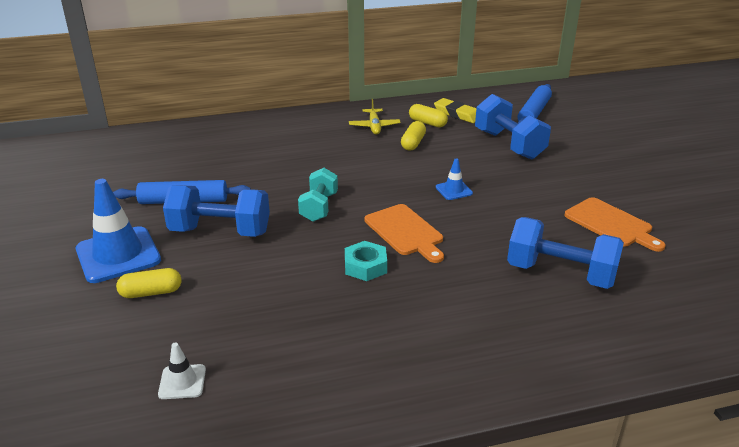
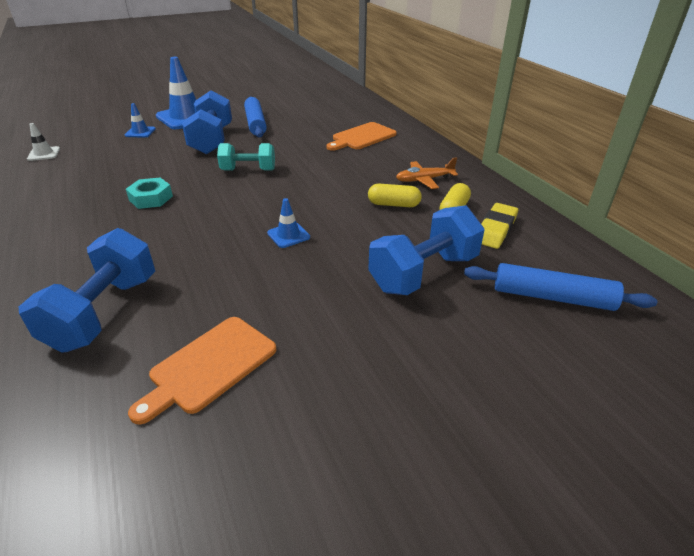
camera: 80 degrees right, 5 degrees up
(151, 292) = (140, 132): yellow capsule -> blue traffic cone
(374, 126) = (424, 180): yellow plane -> orange plane
(405, 232) = (204, 212): orange cutting board -> orange cutting board (362, 137)

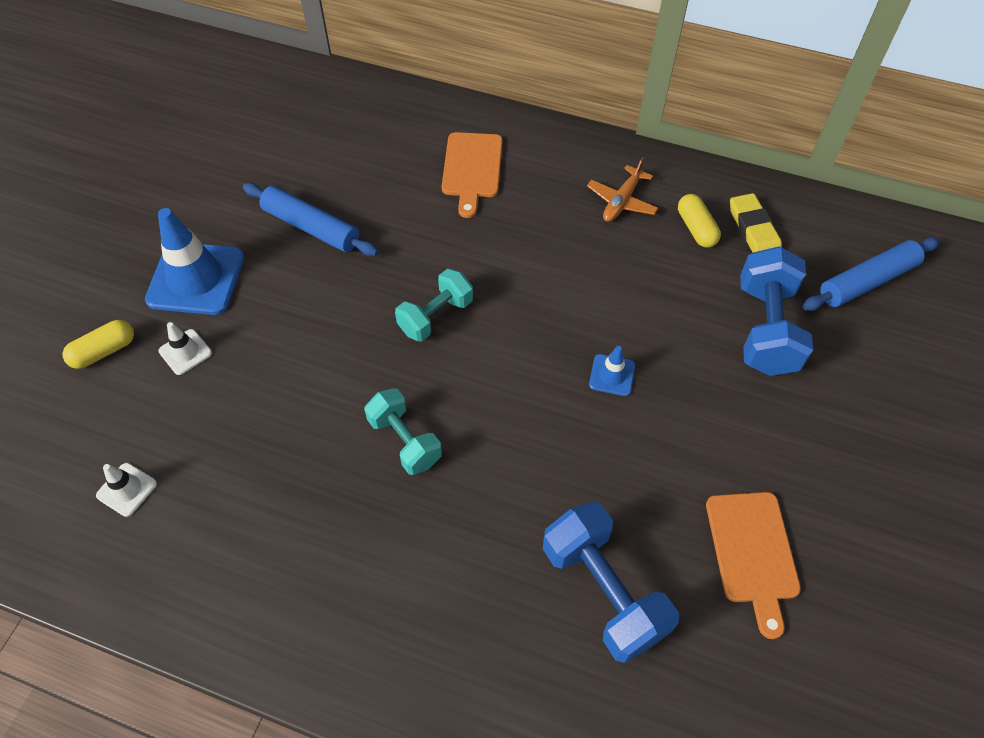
camera: 45 degrees left, 20 degrees up
(140, 132) = (185, 352): blue traffic cone -> white traffic cone
(151, 198) = (405, 441): turquoise nut -> turquoise dumbbell
(212, 140) = (309, 298): blue dumbbell -> none
(393, 204) = (641, 260): yellow capsule -> yellow capsule (104, 351)

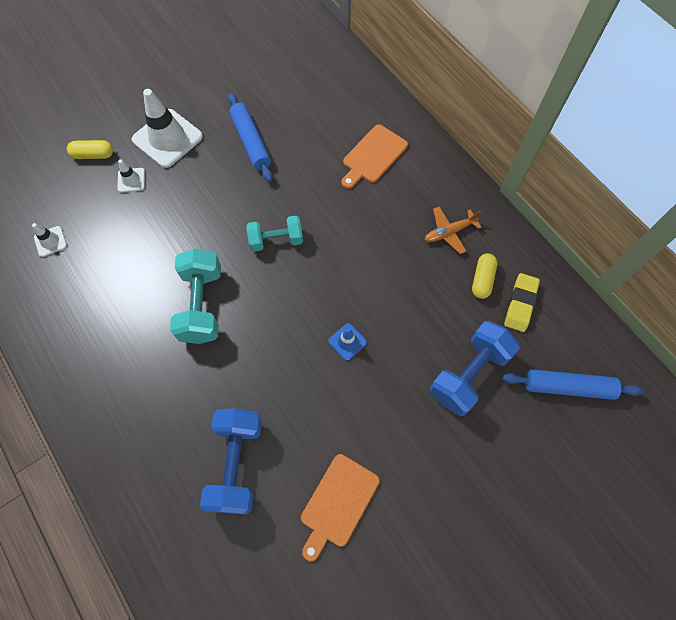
camera: 35 degrees right, 10 degrees up
(196, 279) = (167, 138): blue traffic cone -> white traffic cone
(405, 441) = (202, 305): turquoise dumbbell -> turquoise dumbbell, size x1.54

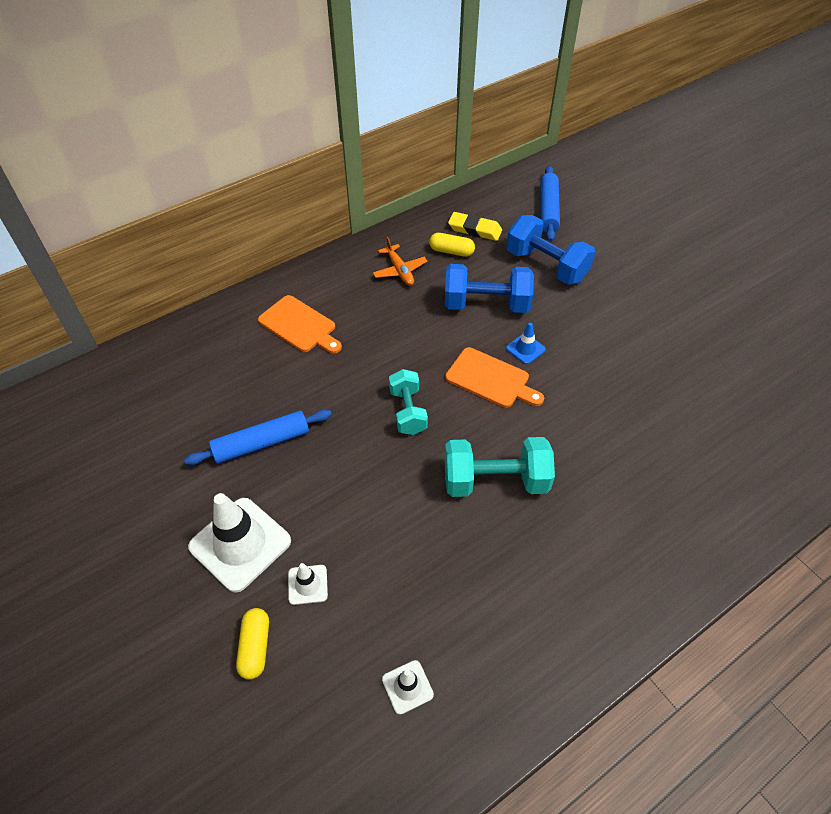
camera: 90 degrees left, 15 degrees down
(237, 464) = (669, 436): blue dumbbell -> blue dumbbell (486, 304)
(338, 503) = (684, 356): orange cutting board -> orange cutting board (490, 379)

